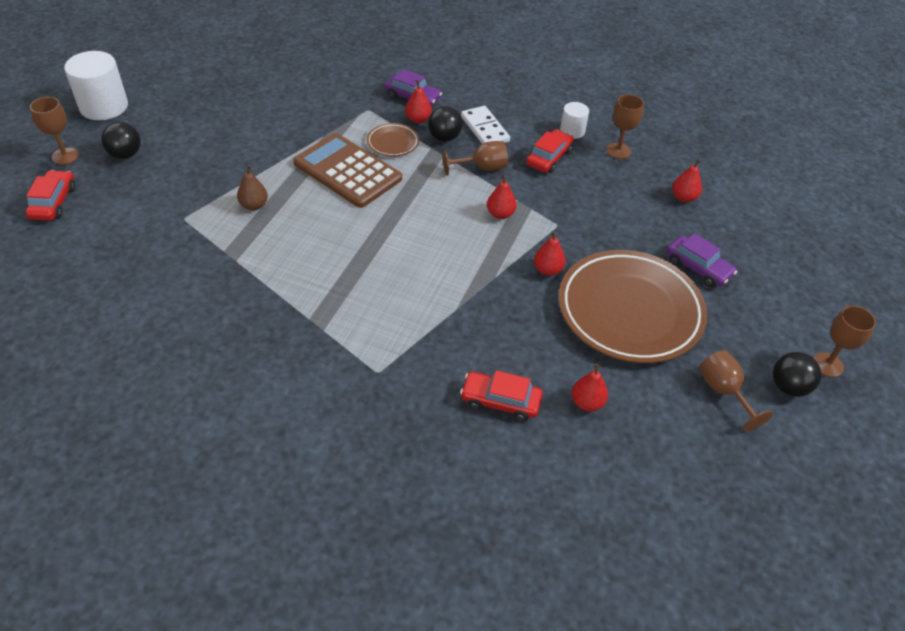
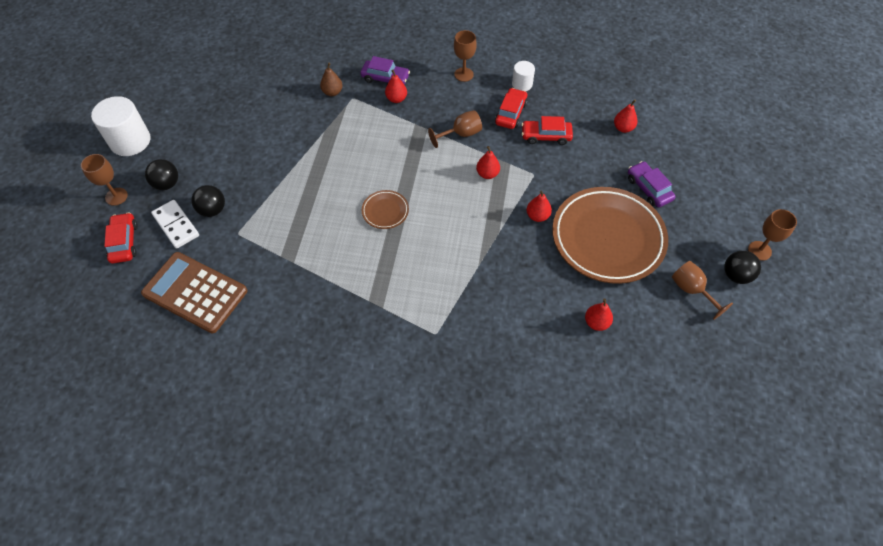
camera: 10 degrees left, 10 degrees up
(254, 205) = (290, 209): brown pear -> brown pear (332, 92)
(347, 171) = (355, 160): brown calculator -> brown calculator (195, 292)
(393, 143) = (383, 125): brown plate -> brown plate (385, 211)
(444, 138) = (422, 112): black ball -> black ball (212, 210)
(485, 129) = (452, 97): white domino -> white domino (176, 225)
(500, 401) = (533, 336): red car -> red car (546, 136)
(618, 151) = (563, 95): brown goblet -> brown goblet (463, 74)
(698, 267) = (648, 189): purple car -> purple car turned 150 degrees counterclockwise

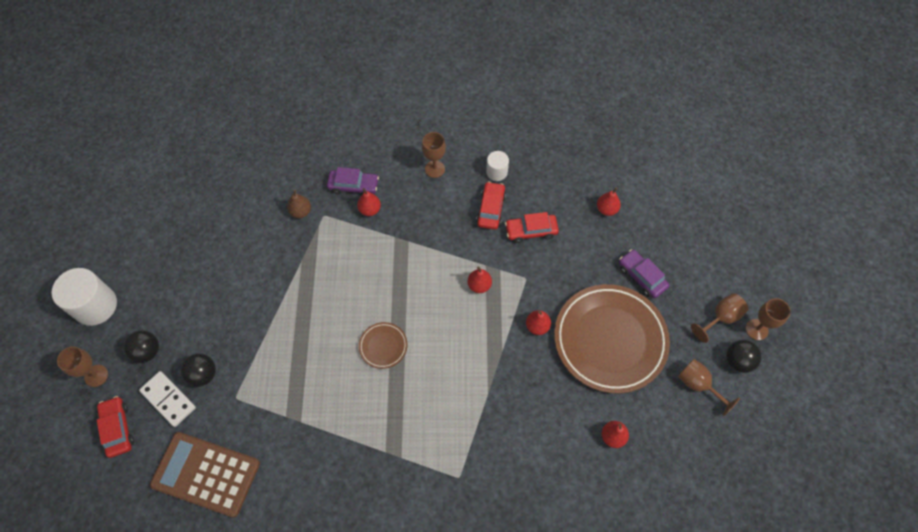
camera: 10 degrees left, 5 degrees up
(461, 134) = (444, 242): brown goblet -> brown goblet (720, 318)

